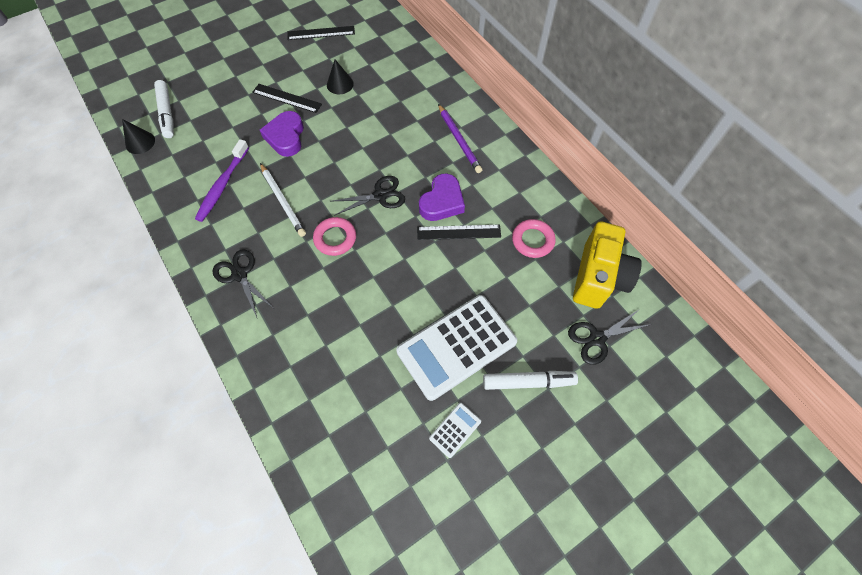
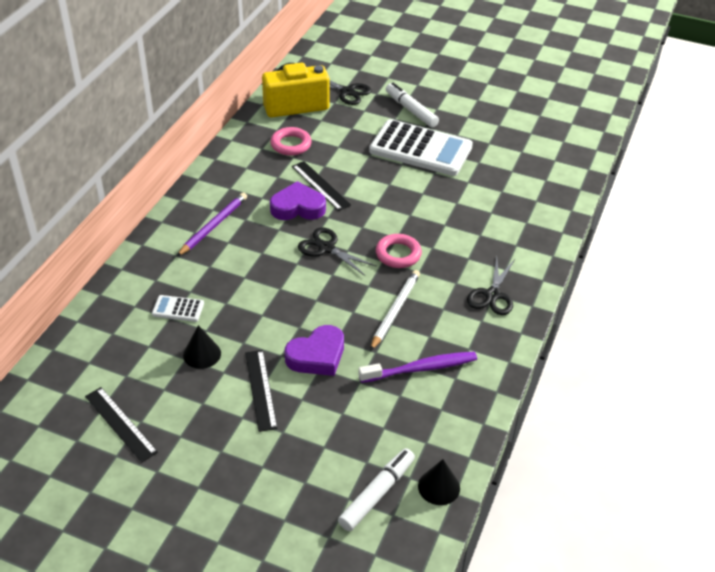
camera: 125 degrees left, 20 degrees down
(455, 430) = (477, 128): white calculator -> white calculator (178, 309)

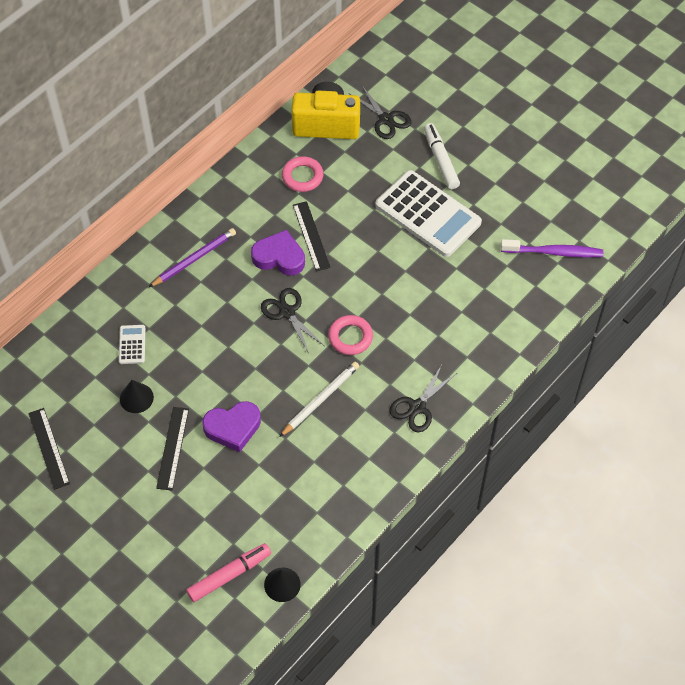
camera: 20 degrees right, 15 degrees up
(178, 309) = (132, 344): white calculator -> white calculator turned 60 degrees clockwise
(377, 494) = (229, 575): white marker -> pink marker
(421, 368) = (317, 466): purple toothbrush -> purple toothbrush (554, 252)

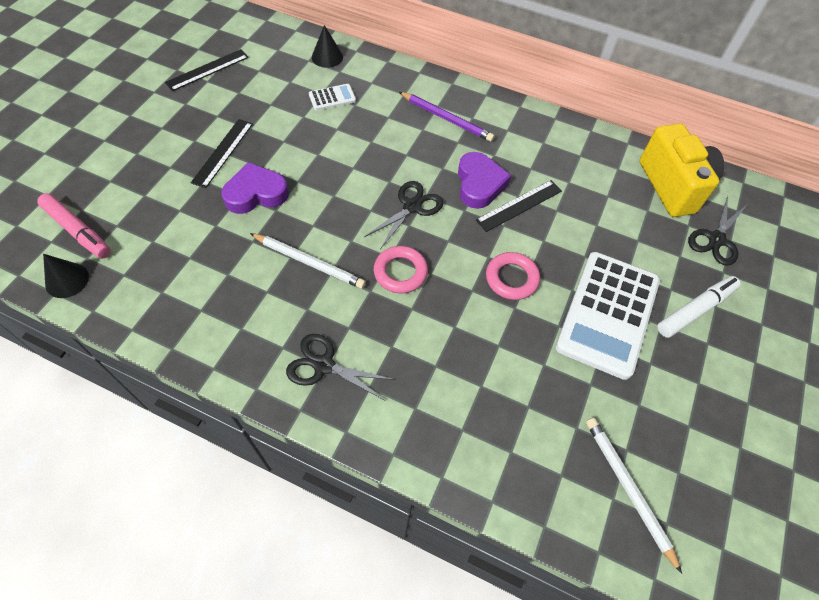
camera: 70 degrees right, 0 degrees up
(136, 398) = (274, 114): black cone -> black cone (327, 57)
(172, 448) = (223, 152): black ruler -> black ruler turned 60 degrees counterclockwise
(233, 428) = (256, 193): purple heart -> purple heart turned 105 degrees clockwise
(302, 176) = (591, 180): pink ring -> pink ring (511, 278)
(554, 252) = (628, 489): purple toothbrush -> white pencil

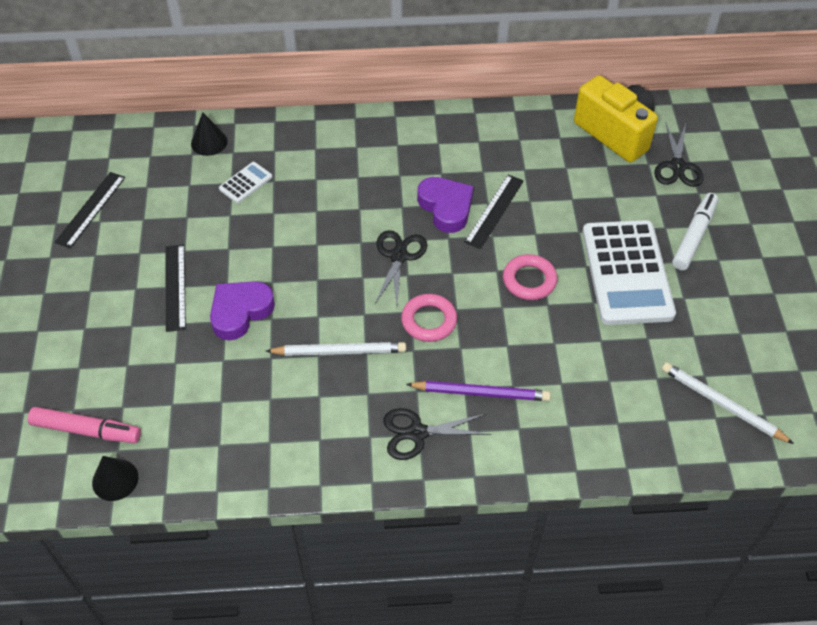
camera: 25 degrees left, 5 degrees down
(446, 118) = (373, 156): purple pencil -> purple pencil (480, 393)

